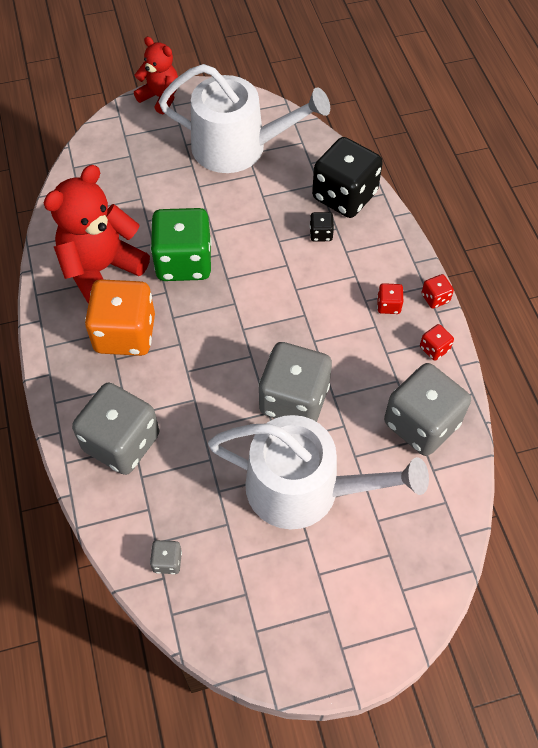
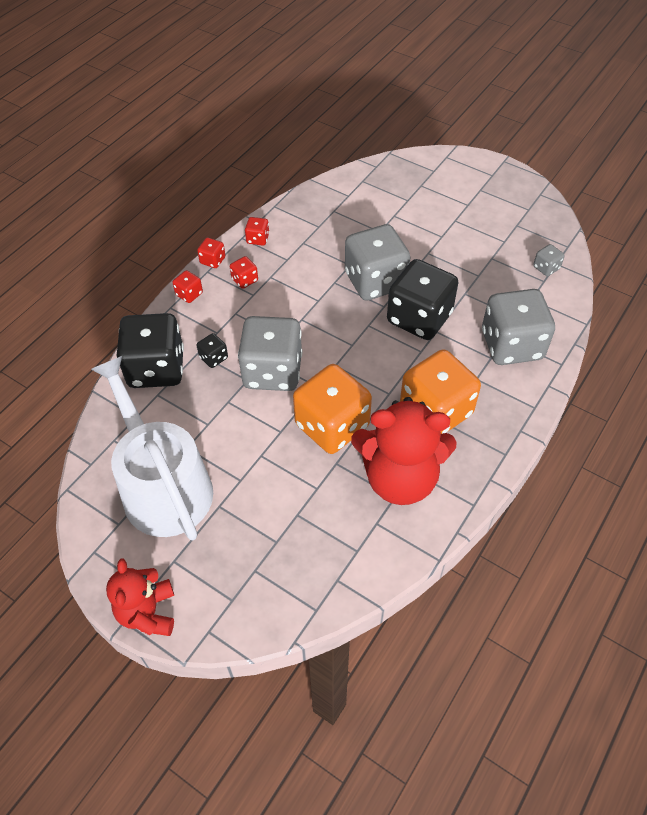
camera: 130 degrees left, 5 degrees down
(184, 262) = (332, 426): green dice -> orange dice
(220, 398) = (419, 318): none -> black dice
(304, 488) = (427, 239): white watering can -> none
(407, 258) = (189, 294): none -> red dice
(421, 423) = (322, 215): grey dice -> grey dice (272, 371)

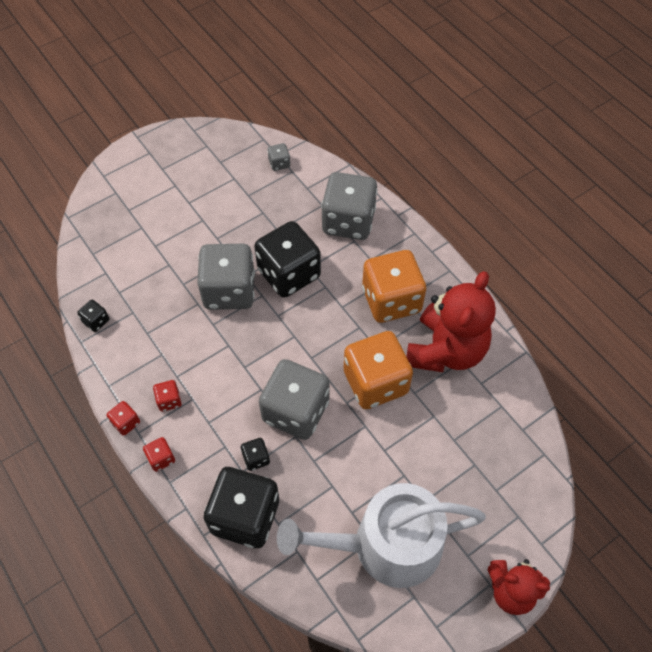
camera: 70 degrees left, 5 degrees up
(258, 239) = (119, 371): red dice -> none
(298, 207) = (96, 321): none -> black dice

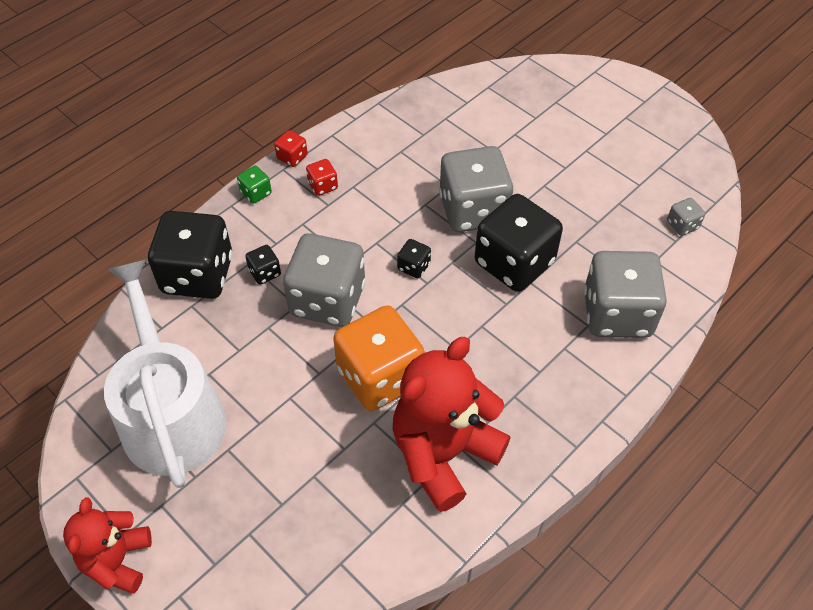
camera: 80 degrees right, 5 degrees down
(96, 321) = (405, 108): black dice -> black dice (414, 267)
(161, 458) = (256, 193): red dice -> green dice
(391, 300) = (506, 379): orange dice -> none
(445, 350) = (443, 453): red teddy bear -> red teddy bear turned 120 degrees clockwise

